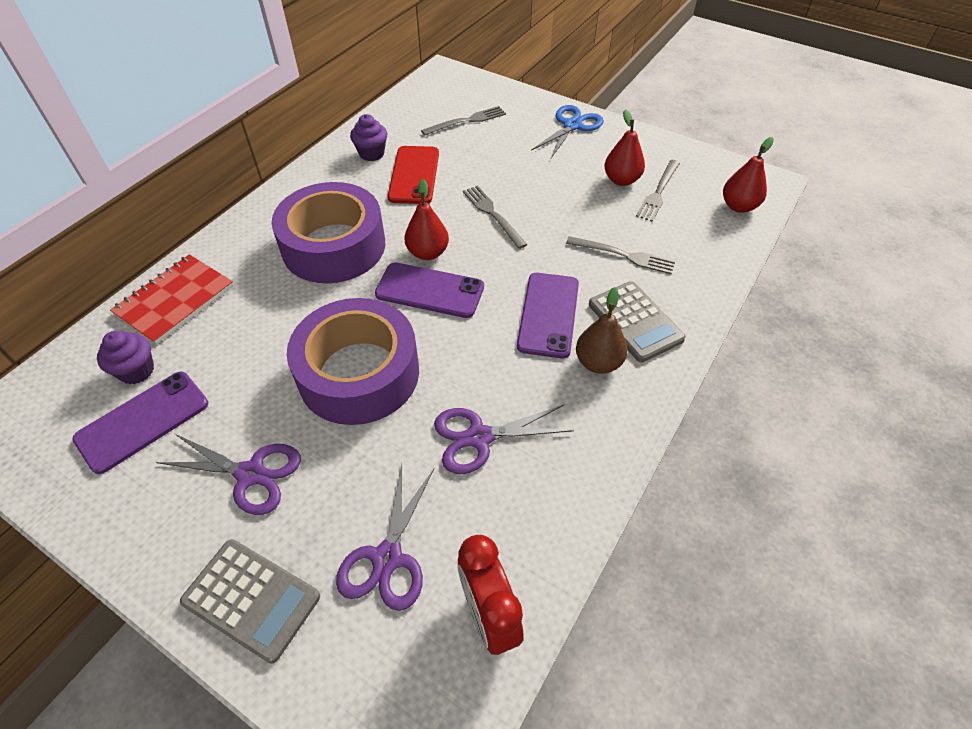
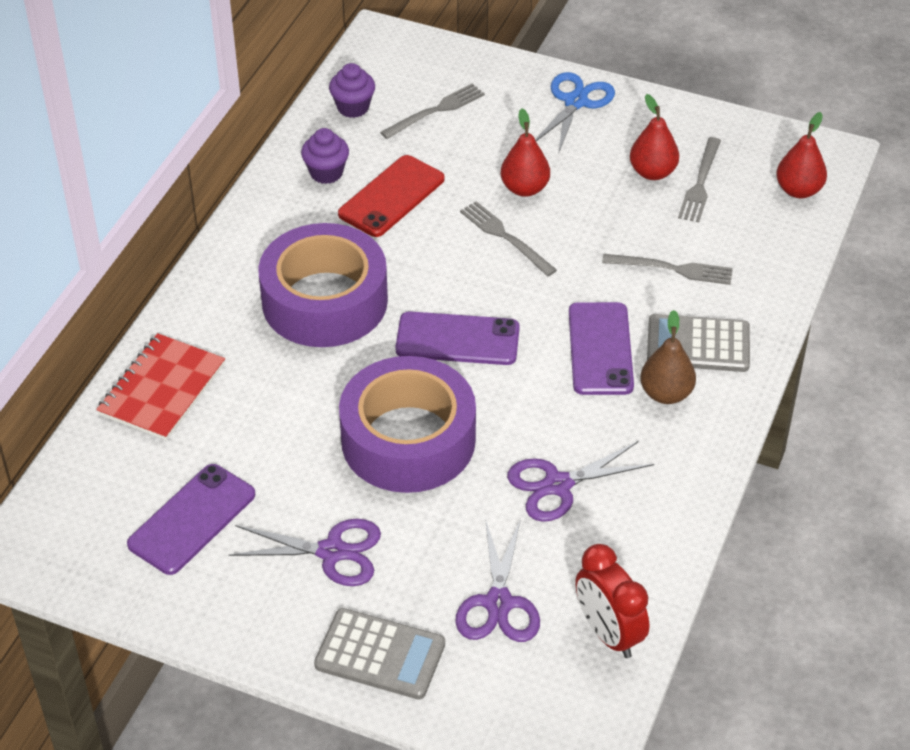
camera: 10 degrees left, 5 degrees down
(137, 371) = (158, 471): purple cupcake -> purple cupcake (353, 107)
(414, 175) = (391, 196): red phone -> red phone turned 45 degrees clockwise
(428, 253) = (441, 295): red pear -> red pear (524, 188)
(635, 322) = (698, 344): grey calculator -> grey calculator turned 135 degrees clockwise

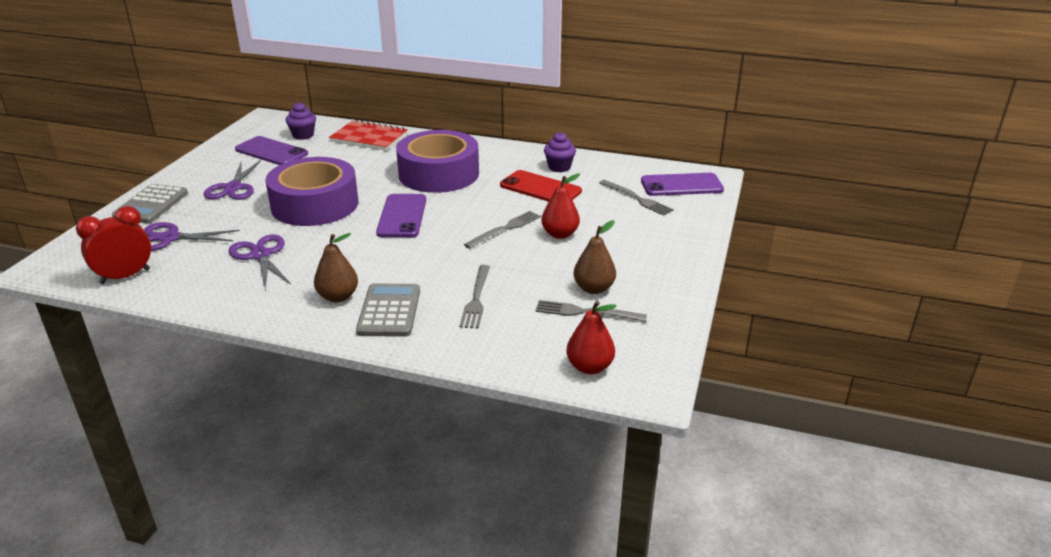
camera: 85 degrees right, 15 degrees down
(353, 107) = (629, 171): purple cupcake -> purple cupcake (303, 135)
(576, 102) = (671, 252): blue scissors -> none
(600, 349) = (388, 268): purple phone -> purple phone (681, 185)
(652, 172) = (594, 288): red pear -> brown pear

